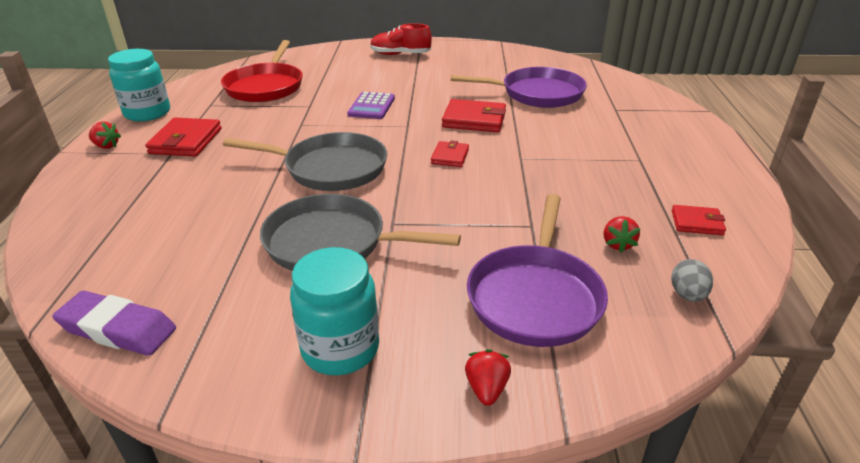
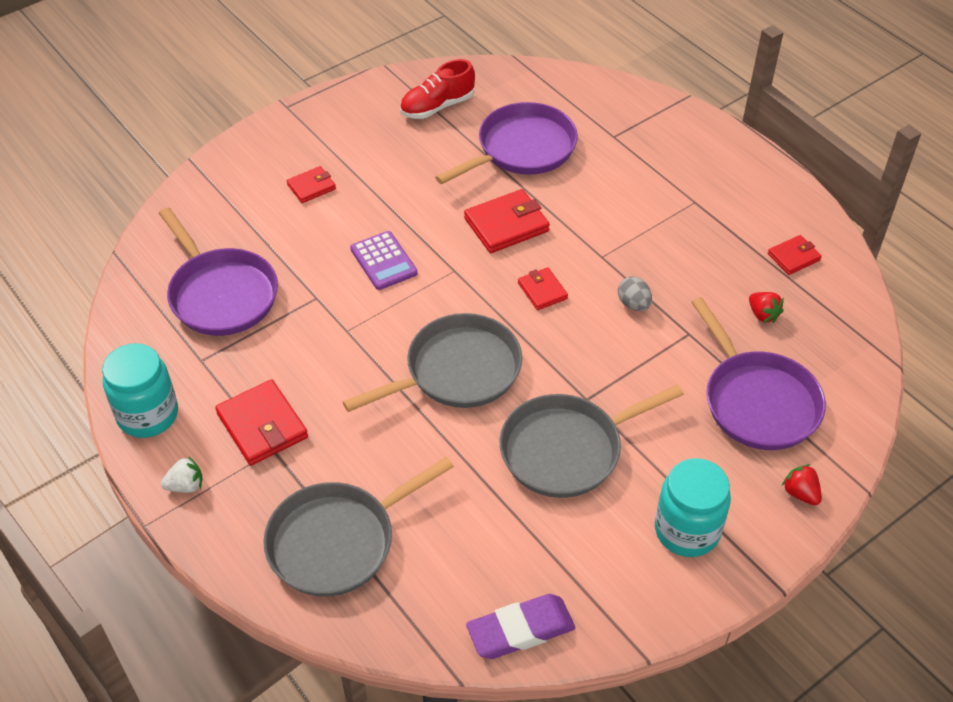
camera: 40 degrees left, 15 degrees up
(106, 146) = (186, 486): red strawberry -> white strawberry
(120, 210) = (338, 541): none -> grey pan
(266, 86) = (221, 294): red pan -> purple pan
(383, 67) = (311, 187): none -> red wallet
(400, 54) = (301, 151): red shoe -> red shoe (437, 106)
(687, 295) = (842, 336): grey egg -> grey egg (633, 304)

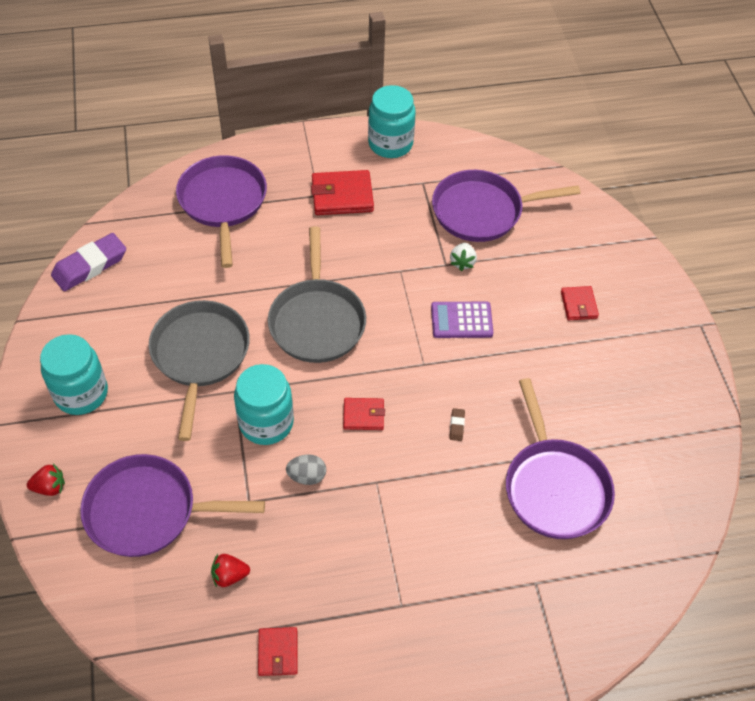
camera: 115 degrees right, 5 degrees up
(186, 486) = (319, 146): white strawberry -> white strawberry (462, 262)
(338, 541) = (223, 202): grey pan -> purple pan
(437, 106) = (652, 443): red shoe -> none
(506, 225) = (457, 426): red wallet -> brown eraser
(520, 630) = (90, 266): purple eraser -> purple eraser turned 45 degrees clockwise
(603, 358) = (266, 423): none -> turquoise jar

